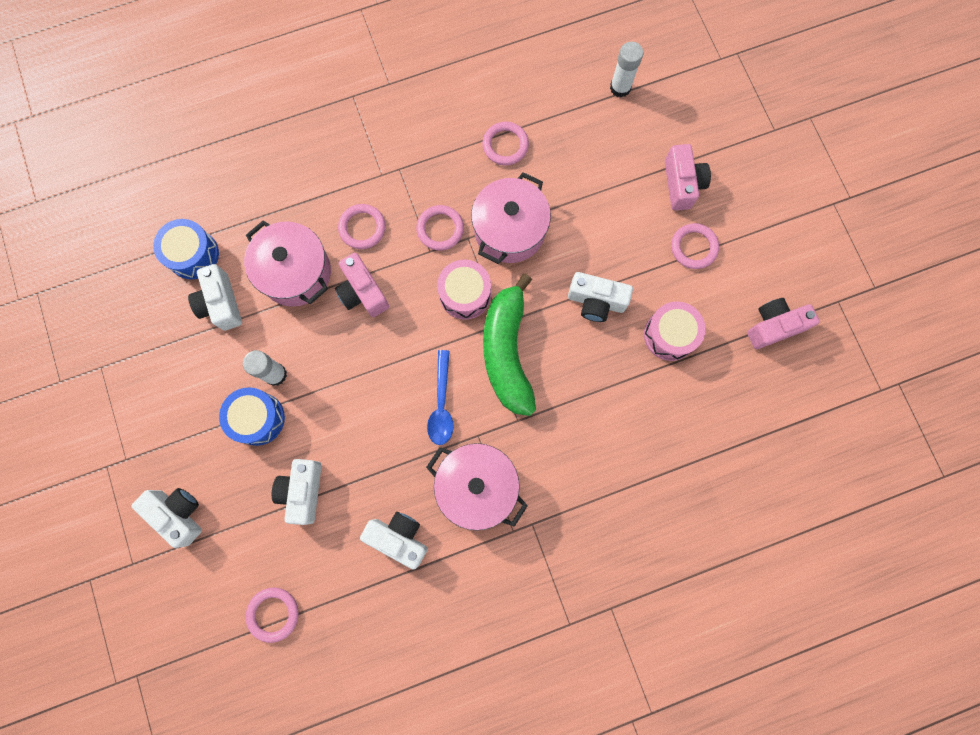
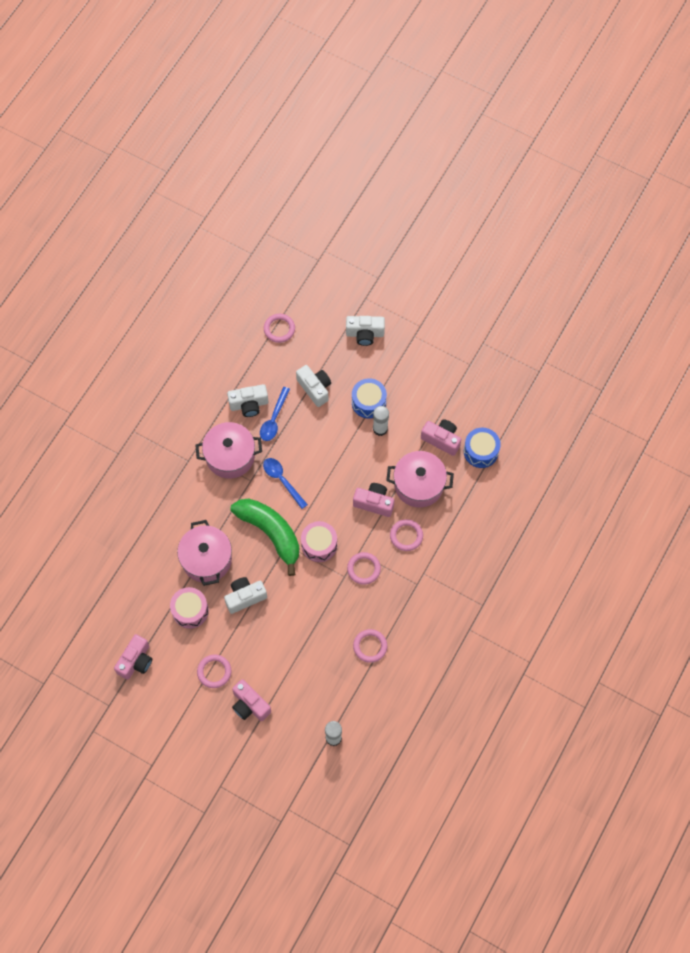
camera: 140 degrees right, 10 degrees down
(221, 303) = (441, 440): white camera -> pink camera
(385, 492) = (274, 419): none -> blue spoon
(509, 230) = (325, 599): pink pot -> pink pot (206, 559)

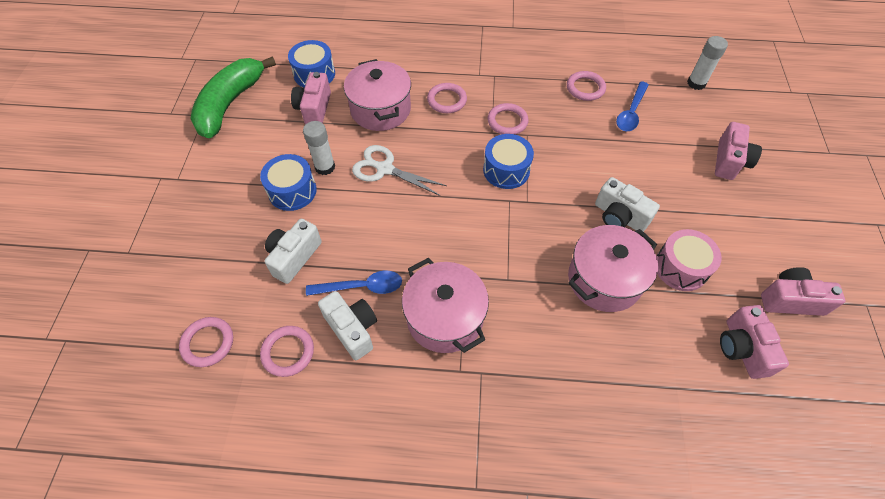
camera: 115 degrees left, 10 degrees down
(214, 672) = (726, 209): pink ring -> pink ring (288, 352)
(271, 533) = (523, 223): green banana -> green banana (230, 104)
(282, 480) = (446, 240): blue spoon -> blue spoon (631, 112)
(319, 545) = (506, 170): pink drum -> blue drum
(359, 466) = (385, 169): none -> white scissors
(365, 334) = (188, 232): white camera -> none
(374, 503) = (424, 139): pink camera -> pink camera (742, 348)

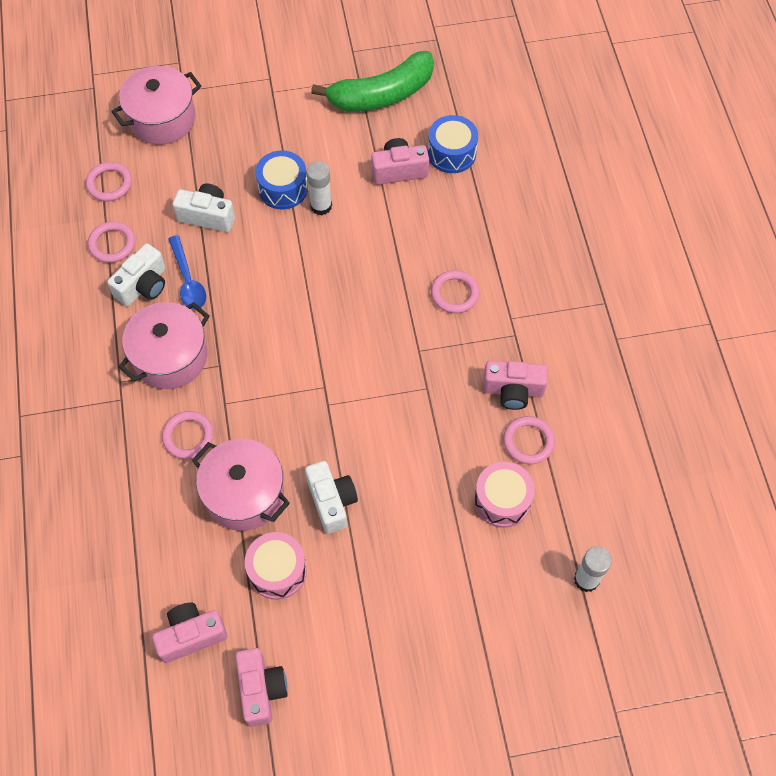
camera: 75 degrees right, 5 degrees up
(230, 104) = (381, 95): green banana -> green banana turned 150 degrees clockwise
(380, 109) = (418, 232): pink pot -> pink pot (162, 119)
(385, 169) = (334, 260): white scissors -> none
(506, 170) = (366, 376): blue drum -> none
(507, 121) = (441, 363): pink ring -> pink ring (188, 436)
(619, 216) = (331, 501): white camera -> white camera turned 135 degrees clockwise
(631, 112) = (502, 500): blue spoon -> pink drum
(729, 161) = (453, 624): pink camera -> pink camera (513, 391)

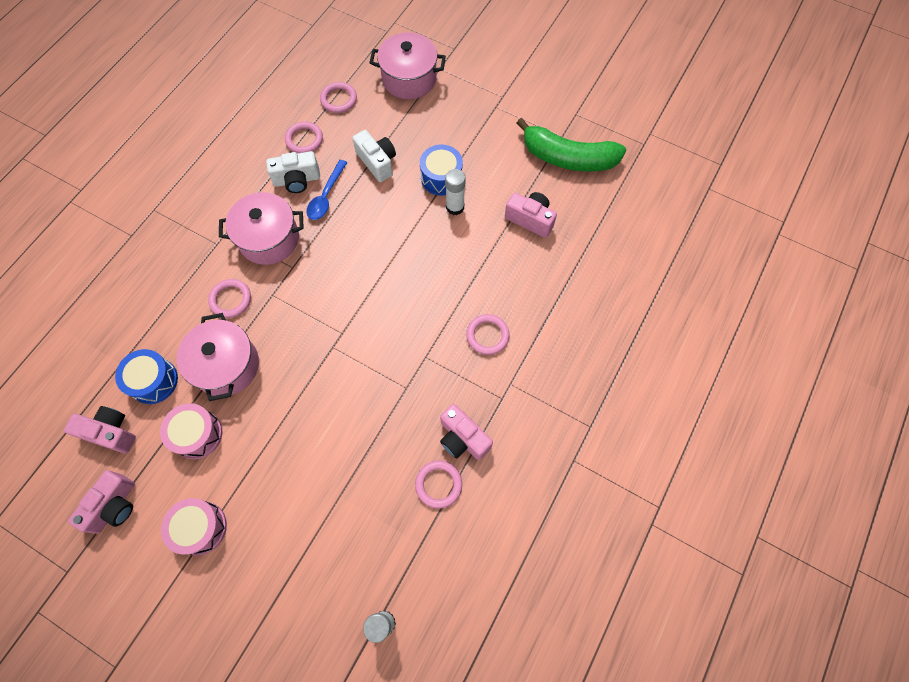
camera: 40 degrees right, 5 degrees up
(331, 501) = (272, 416): white camera -> none
(451, 153) = (579, 233): blue drum -> blue drum (153, 381)
(502, 500) = (381, 512): pink drum -> pink drum (200, 528)

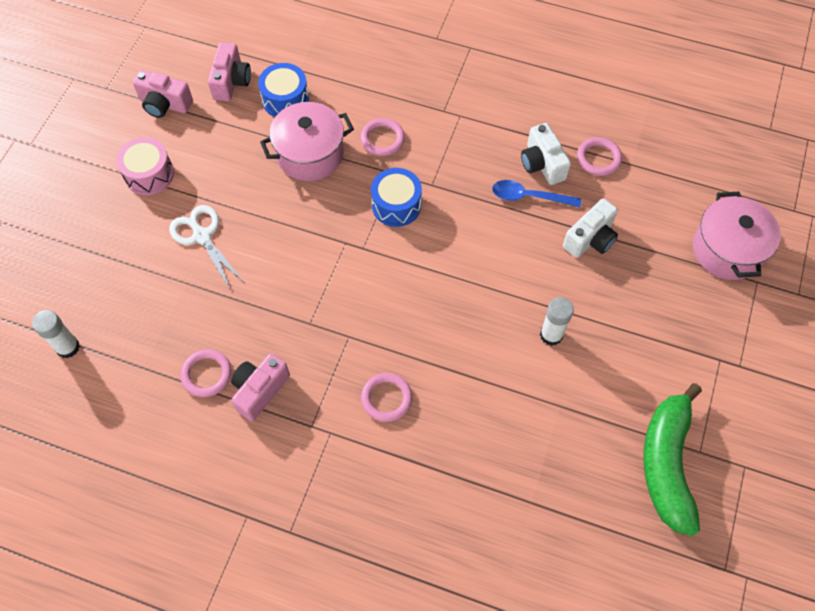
camera: 80 degrees right, 5 degrees down
(197, 434) = (237, 148): pink drum -> none
(269, 239) = (461, 155): pink pot -> none
(291, 477) = (202, 236): none -> white scissors
(339, 99) = (667, 180): pink ring -> none
(441, 177) = (589, 312): blue drum -> blue drum (396, 205)
(530, 219) = (556, 426): pink camera -> none

